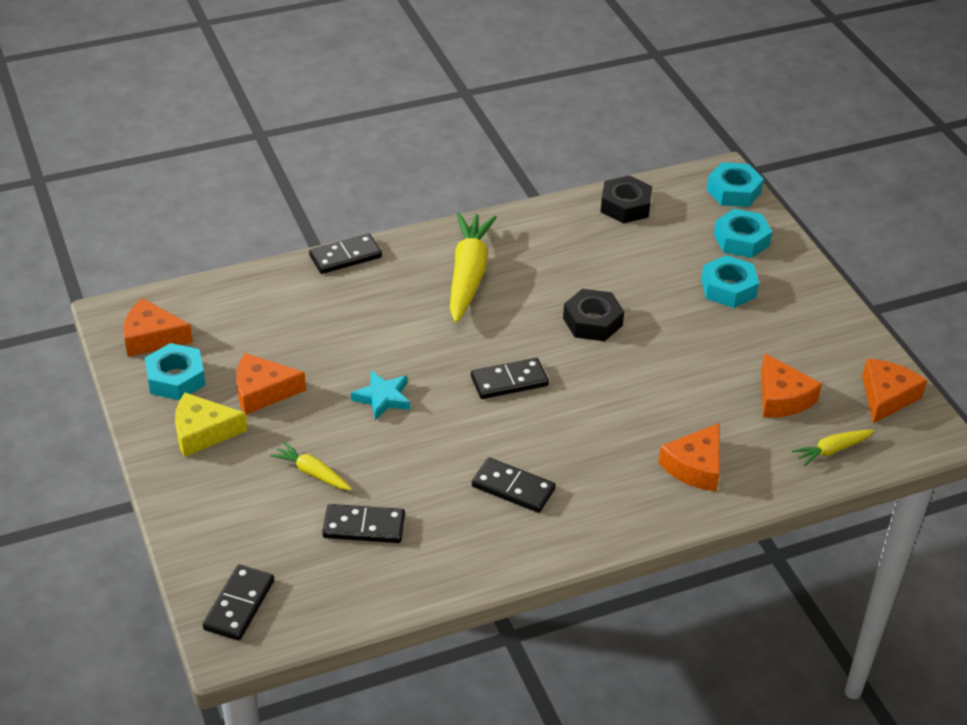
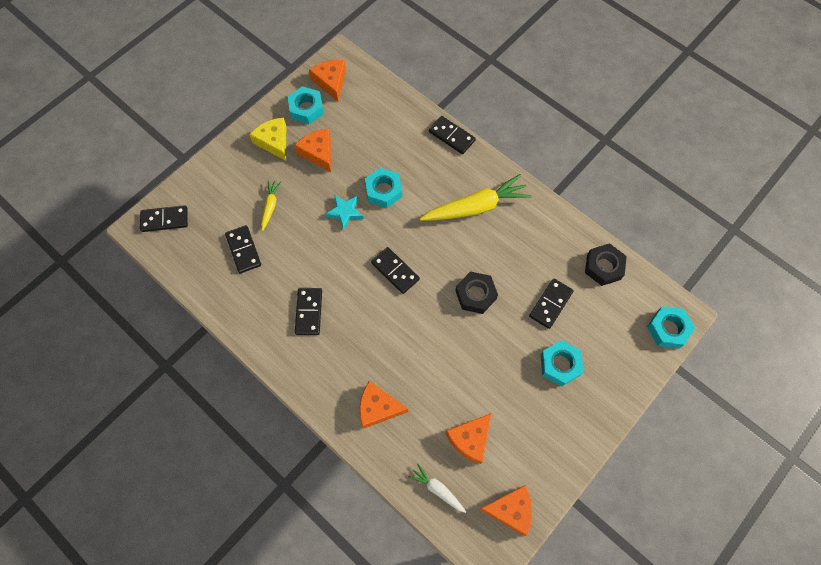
camera: 65 degrees right, 25 degrees up
(646, 265) = (550, 304): none -> black domino
(741, 240) = (617, 354): turquoise nut -> turquoise nut (383, 191)
(832, 450) = (437, 489): yellow carrot -> white carrot

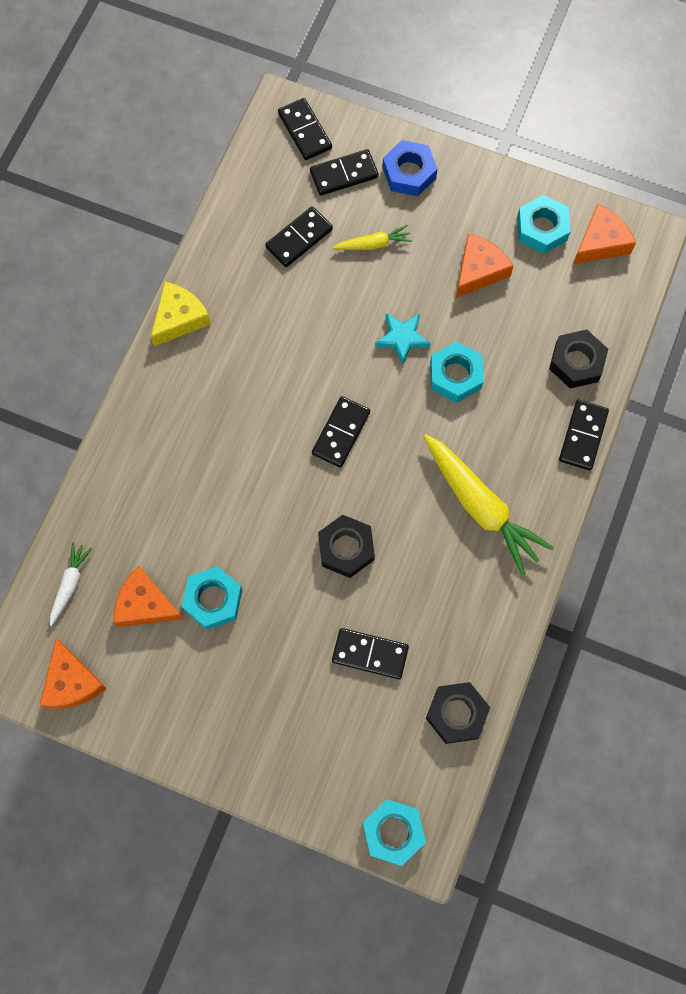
camera: 70 degrees right, 5 degrees up
(230, 168) = (409, 173): none -> blue nut
(274, 142) = (471, 209): yellow cheese -> yellow cheese (179, 318)
(309, 312) = (244, 348): black domino -> black domino (344, 174)
(378, 408) = (148, 478): orange cheese -> none
(403, 122) = (576, 362): none -> black nut
(560, 364) = (285, 691): turquoise nut -> turquoise nut (213, 600)

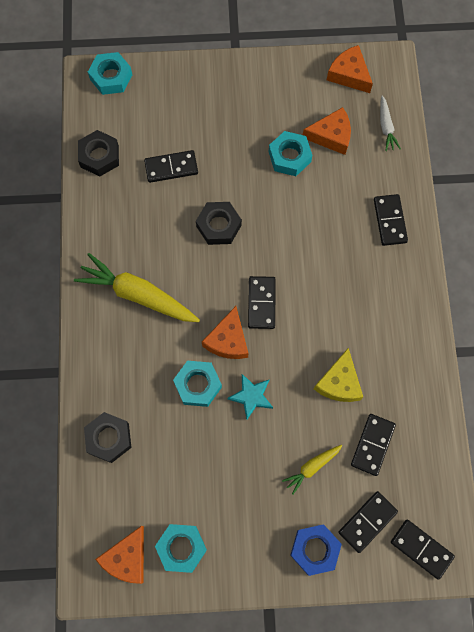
camera: 155 degrees right, 0 degrees up
(179, 318) = (425, 336): yellow cheese -> yellow cheese (339, 382)
(479, 270) = (217, 483): orange cheese -> orange cheese (228, 340)
(583, 436) = (83, 380): black domino -> black domino (390, 221)

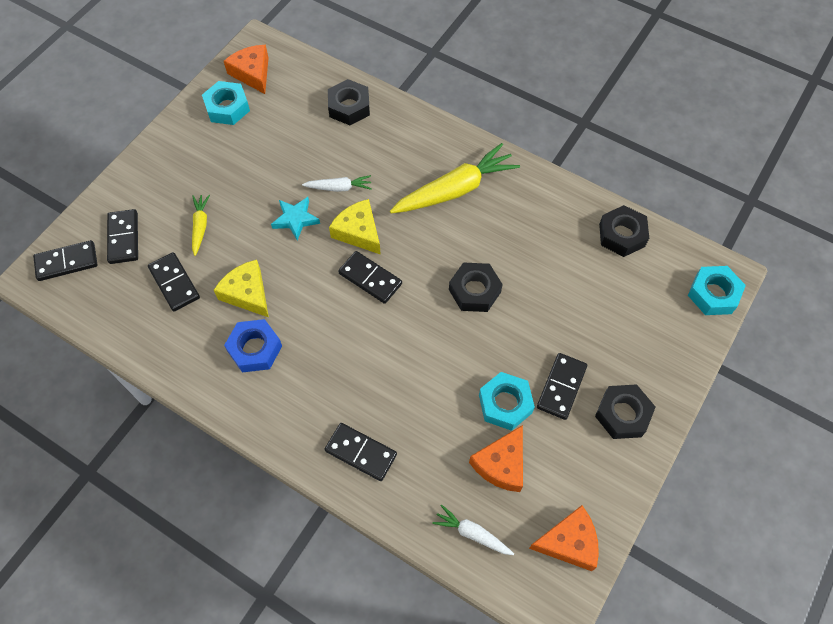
camera: 125 degrees right, 10 degrees down
(171, 167) = (568, 287): black domino -> black domino (561, 387)
(198, 385) = (339, 187): turquoise nut -> white carrot
(228, 340) = (358, 232): orange cheese -> yellow cheese
(244, 87) = (622, 414): none -> black nut
(314, 549) = (142, 189): blue nut -> blue nut (255, 349)

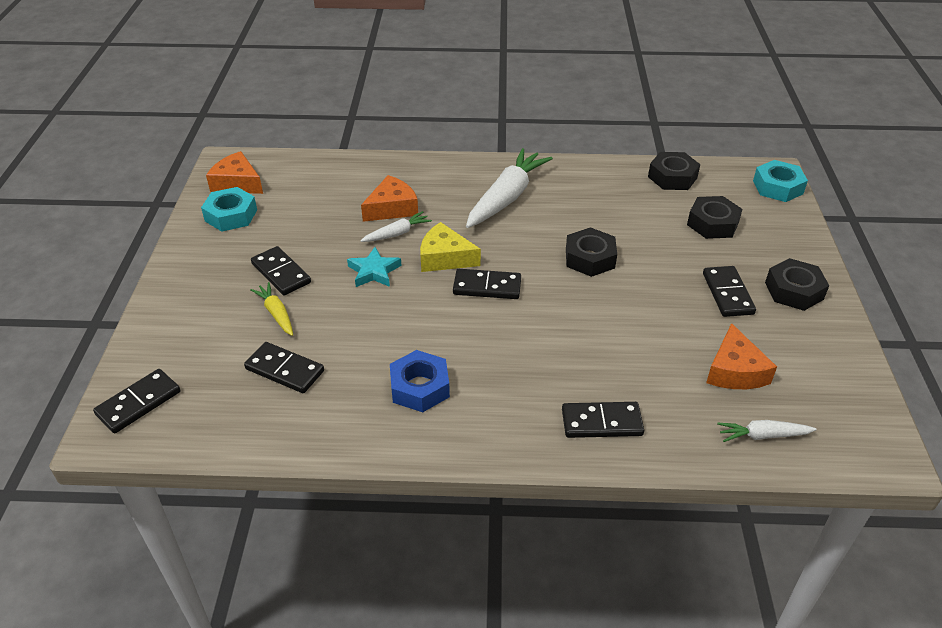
camera: 30 degrees left, 20 degrees down
(123, 238) = (194, 356): black domino -> black domino (281, 273)
(247, 293) = (373, 346): yellow cheese -> none
(349, 107) = (356, 175): black nut -> black nut (712, 223)
(455, 189) = (506, 197): yellow carrot -> white carrot
(505, 404) = (694, 325): turquoise nut -> none
(569, 542) = (847, 400): orange cheese -> orange cheese (392, 208)

